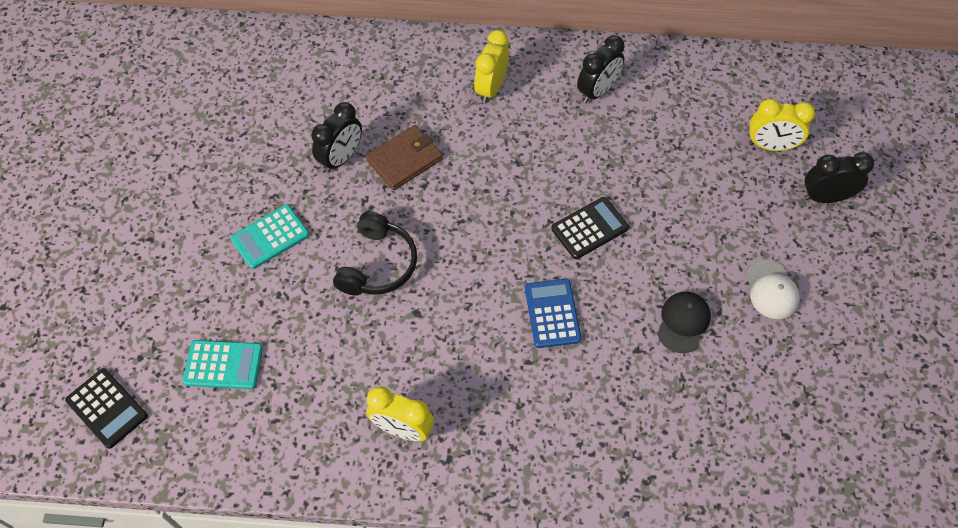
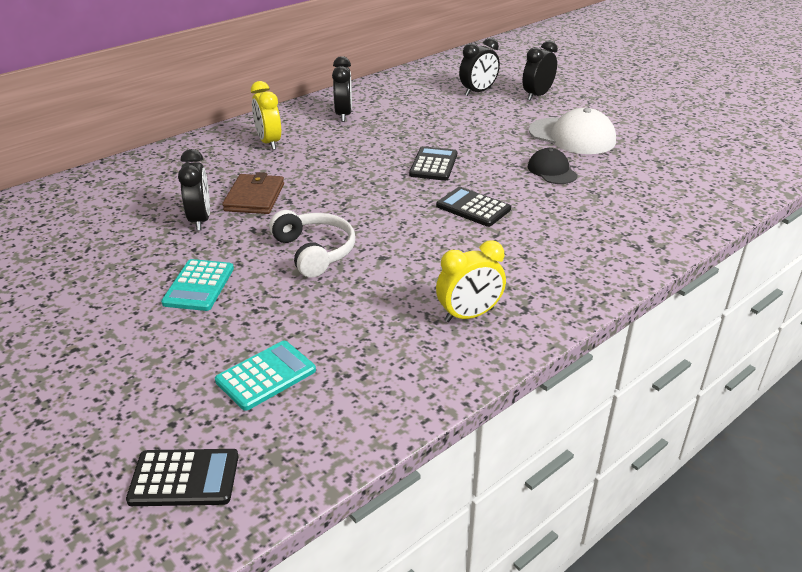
camera: 45 degrees left, 25 degrees down
(378, 264) = (314, 252): black headphones -> white headphones
(552, 313) = (473, 208): blue calculator -> black calculator
(770, 146) = (478, 92): yellow clock -> black clock
(771, 290) = (572, 136): white cap -> white cap, size x1.67

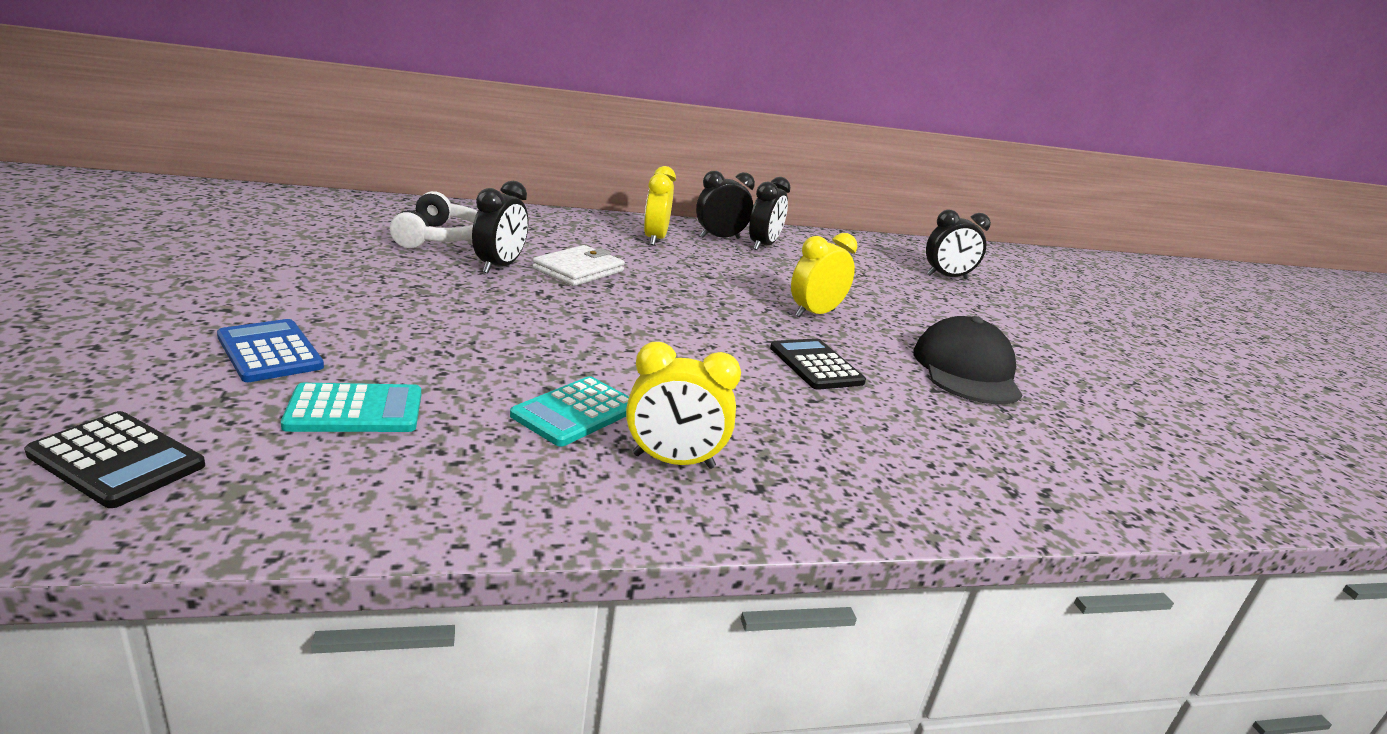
camera: 25 degrees right, 10 degrees down
(155, 365) = (270, 352): none -> blue calculator
(199, 286) = (416, 311): turquoise calculator -> turquoise calculator (575, 412)
(254, 197) = (578, 270): brown wallet -> white wallet
(314, 252) = (574, 331): white headphones -> white headphones (439, 237)
(433, 164) = (814, 313): black calculator -> yellow clock
(537, 95) = (1022, 303): black clock -> black clock (719, 238)
(552, 171) = (966, 370): black cap -> black cap, size x1.67
(572, 136) = (1032, 351): white cap -> none

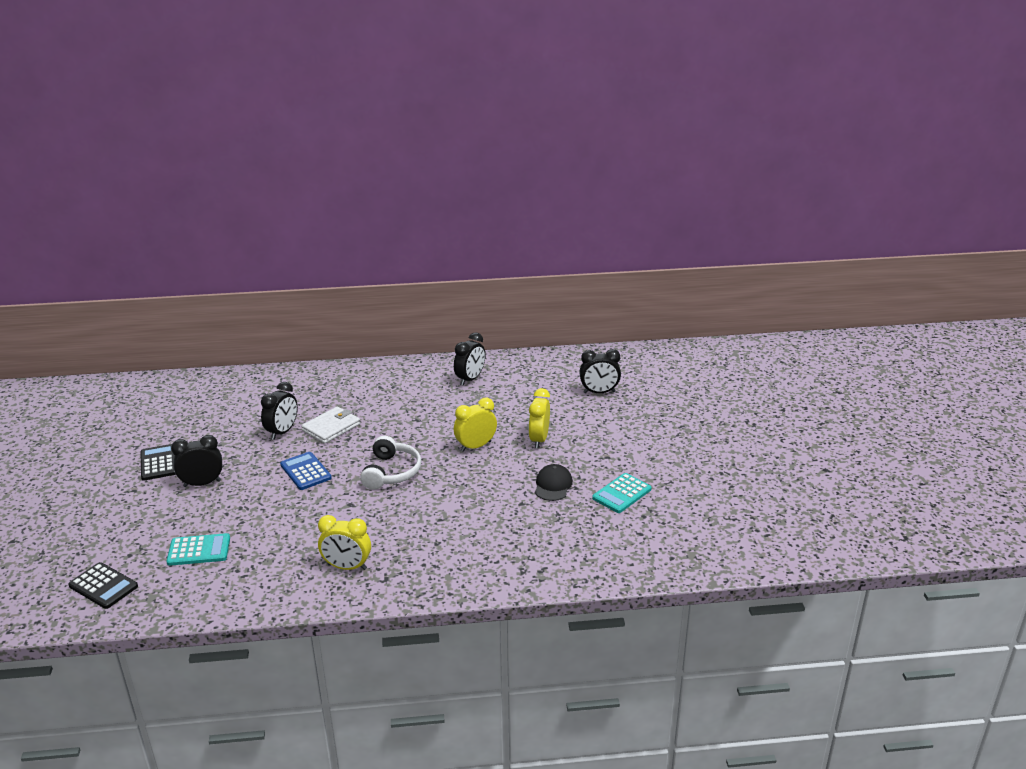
camera: 10 degrees right, 5 degrees up
(270, 352) = (158, 518): blue calculator -> blue calculator (305, 471)
(439, 237) = (248, 409): white headphones -> white headphones (391, 472)
(575, 412) = (305, 541): turquoise calculator -> turquoise calculator (621, 494)
(654, 239) = (392, 386): yellow clock -> yellow clock (539, 439)
(719, 238) = (440, 376): black clock -> black clock (202, 483)
(816, 365) = (454, 492): black calculator -> black calculator (159, 463)
(966, 370) = (553, 485): black cap -> black cap, size x0.60

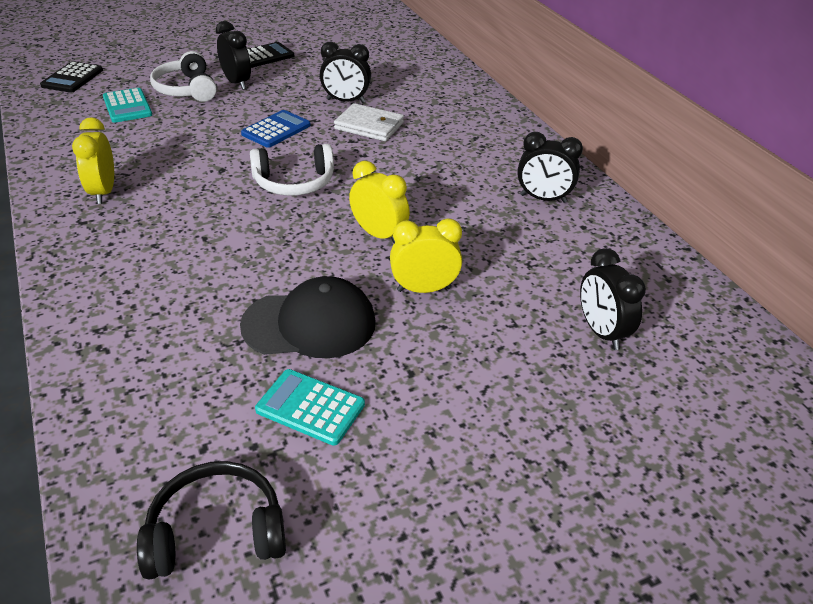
camera: 70 degrees right, 10 degrees up
(192, 513) = (186, 89): none -> white headphones
(553, 485) = (309, 324): black cap -> black cap, size x1.67
(696, 533) = (216, 532): none -> black headphones

